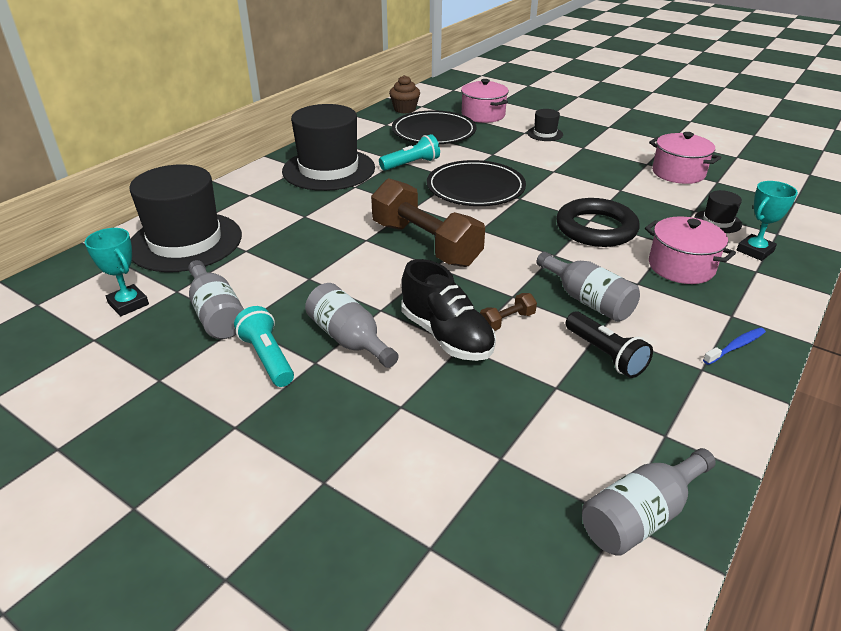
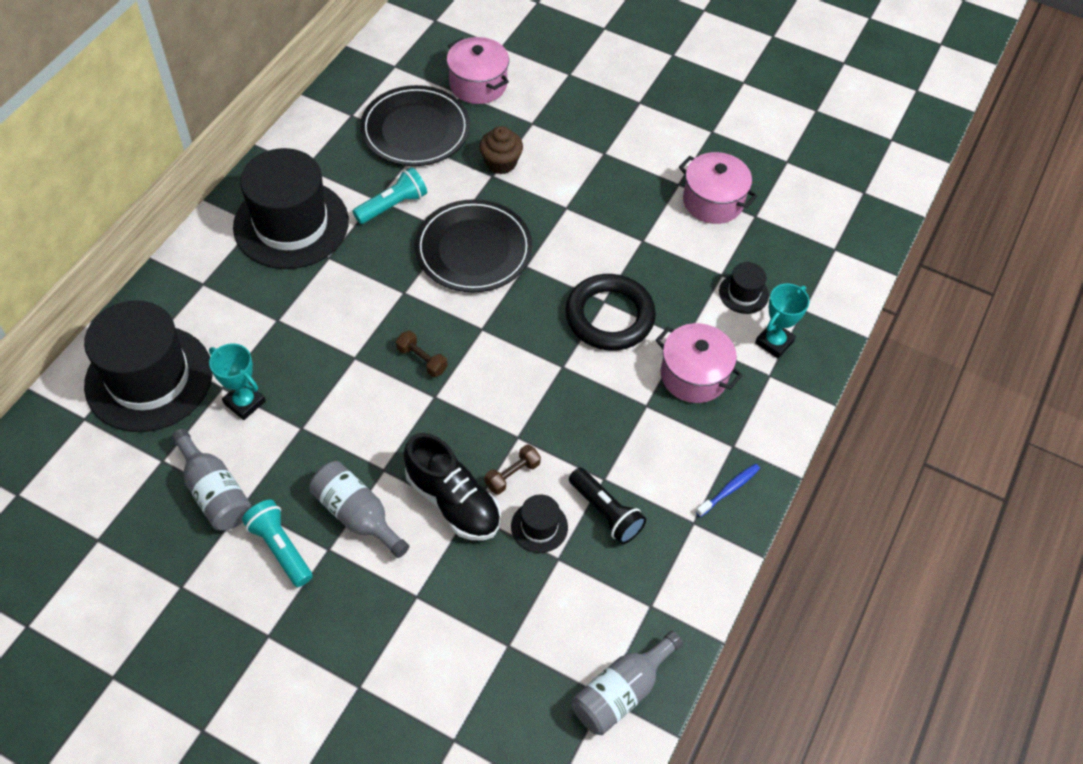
camera: 10 degrees left, 20 degrees up
(128, 304) = (116, 485): turquoise trophy -> turquoise trophy (244, 402)
(405, 109) = (372, 76): brown cupcake -> brown cupcake (501, 163)
(425, 244) = (422, 360): brown dumbbell -> brown dumbbell, size x0.40
(545, 134) = (557, 125): black hat -> black hat (539, 526)
(587, 300) = (593, 437): grey bottle -> none

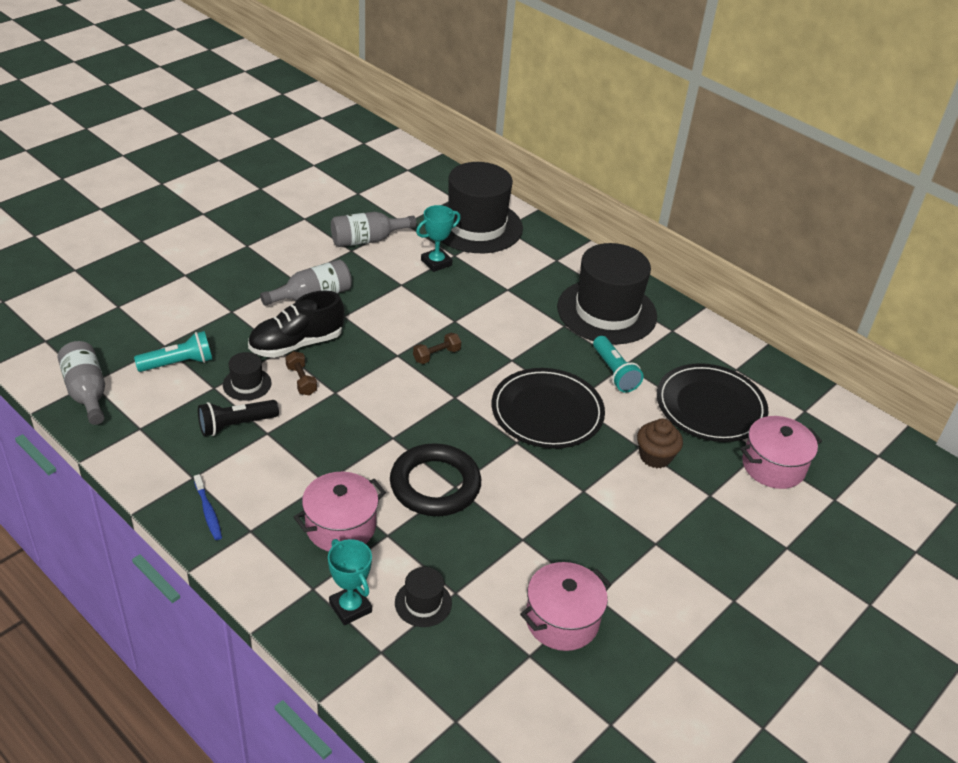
camera: 105 degrees right, 15 degrees down
(280, 548) = (307, 260): turquoise flashlight -> turquoise flashlight (178, 363)

